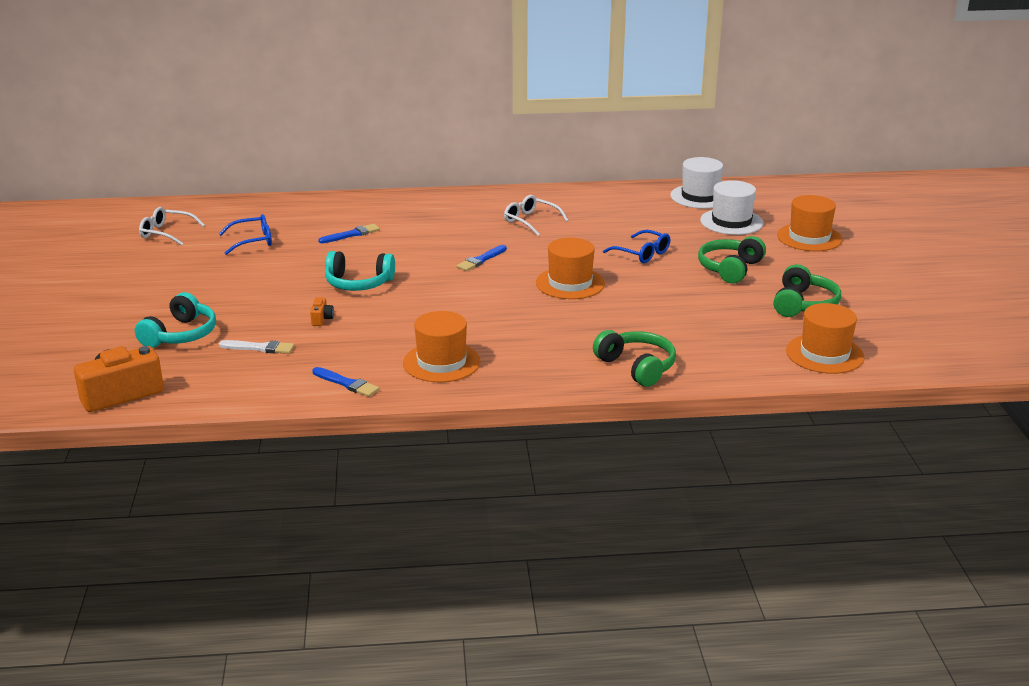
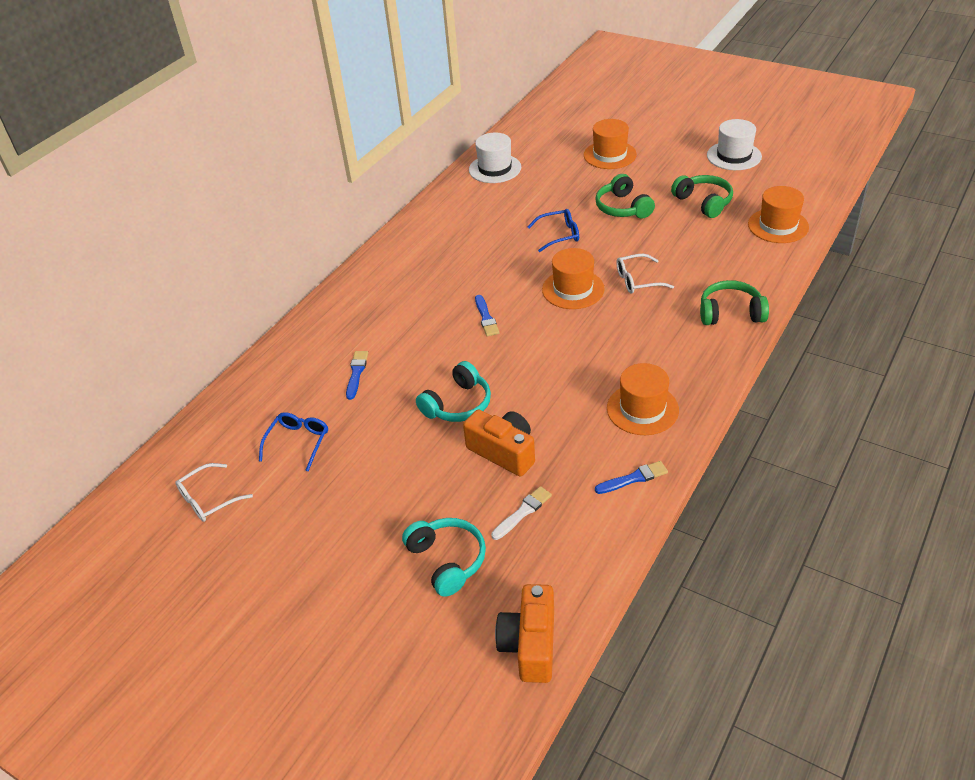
camera: 50 degrees left, 15 degrees up
(322, 319) = (503, 452): orange camera -> orange camera, size x2.27
(530, 221) = (444, 264): white glasses -> white glasses (637, 280)
(731, 222) = (551, 174): white hat -> white hat (734, 156)

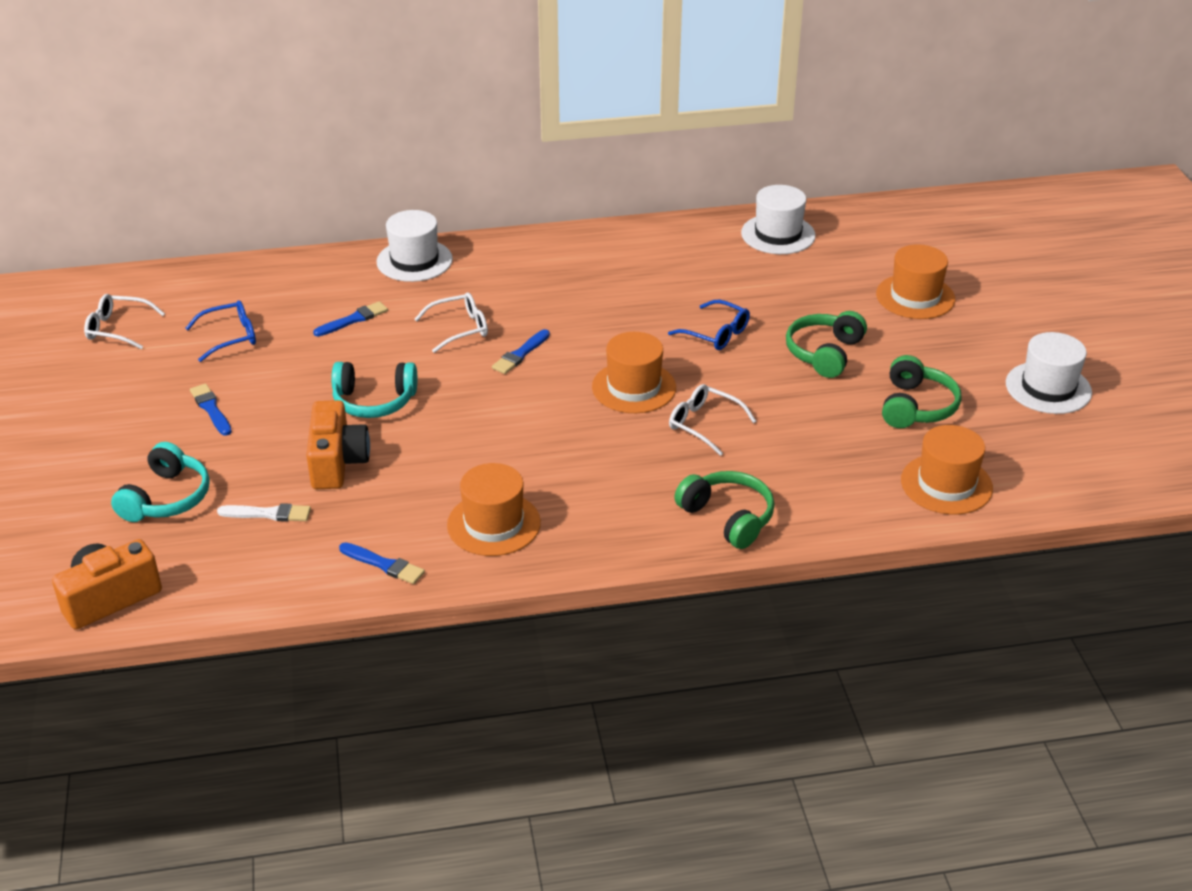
camera: 45 degrees right, 5 degrees down
(328, 315) = (414, 260): none -> white hat
(370, 490) = (211, 409): none -> blue brush
(427, 330) = (459, 328): none -> white glasses

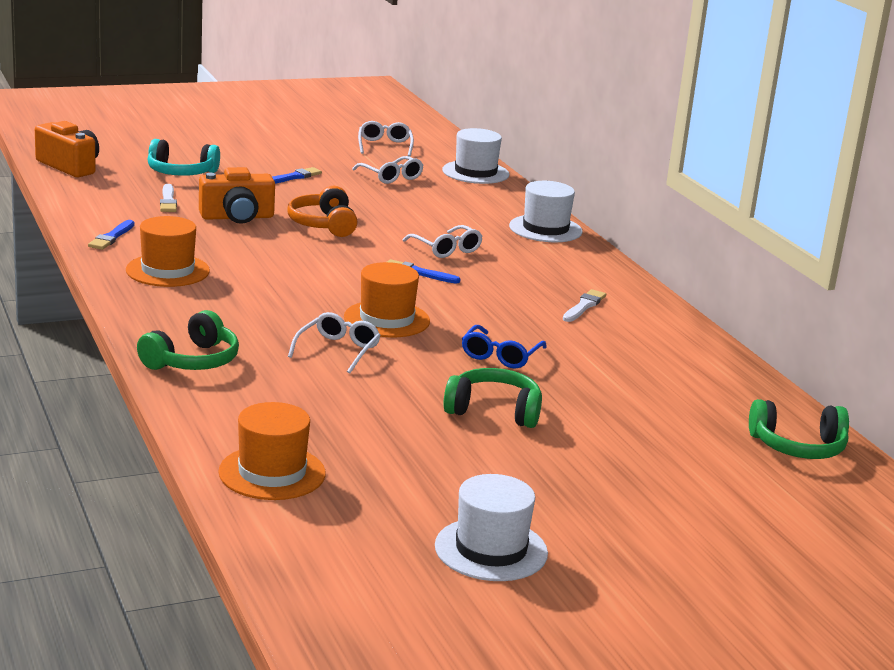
camera: 75 degrees right, 15 degrees down
(230, 337) = (391, 177): blue glasses -> white glasses
(353, 320) = (438, 212): blue brush -> none
(374, 401) = (323, 225): turquoise headphones -> orange headphones
(610, 271) = (584, 306): none -> white brush
(778, 234) = (725, 389): white hat -> white hat (475, 172)
(915, 297) = (647, 468): orange hat -> none
(916, 407) = (413, 461): green headphones -> green headphones (798, 447)

